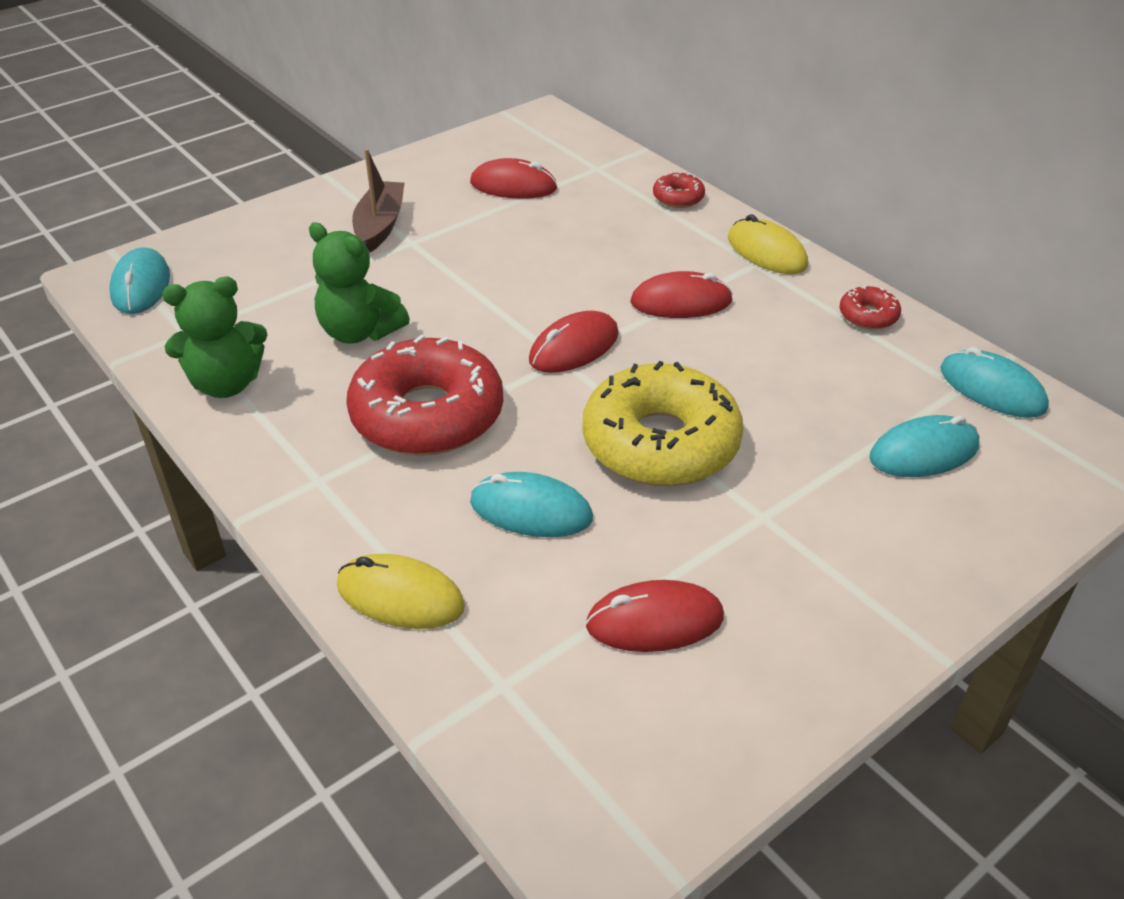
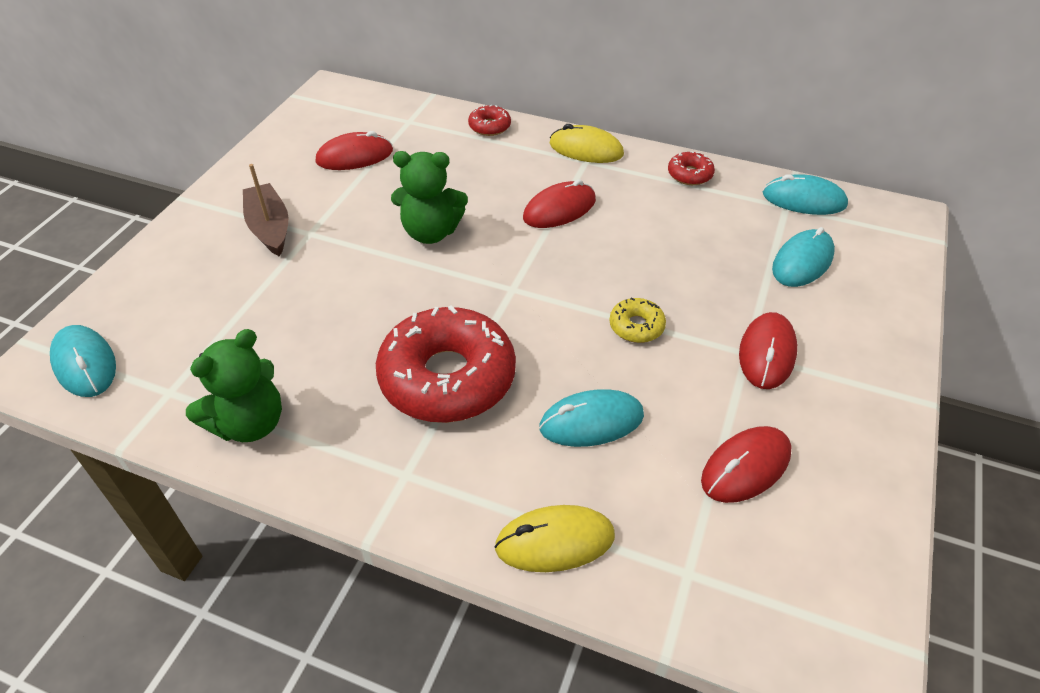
camera: 30 degrees left, 5 degrees up
(359, 332) = (331, 328): green teddy bear -> green teddy bear (431, 232)
(574, 347) = (513, 275): red mouse -> red mouse (767, 353)
(660, 443) = (636, 326): yellow donut -> yellow donut, size x0.43

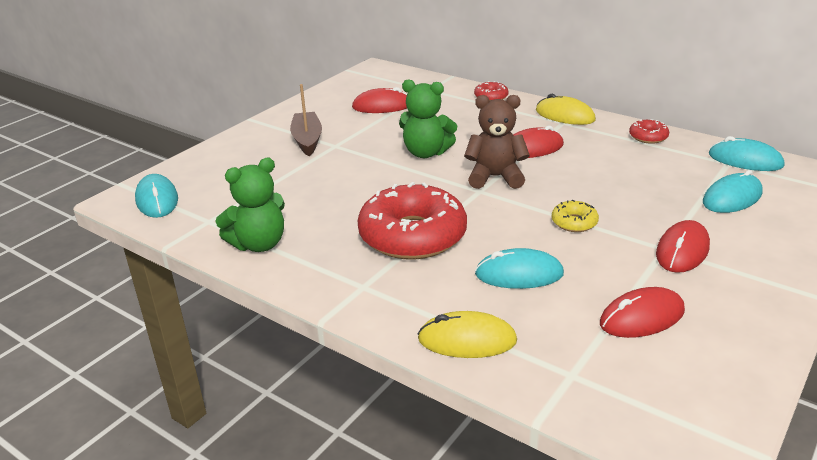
camera: 15 degrees right, 15 degrees down
(526, 263) = (495, 177): none -> brown teddy bear

